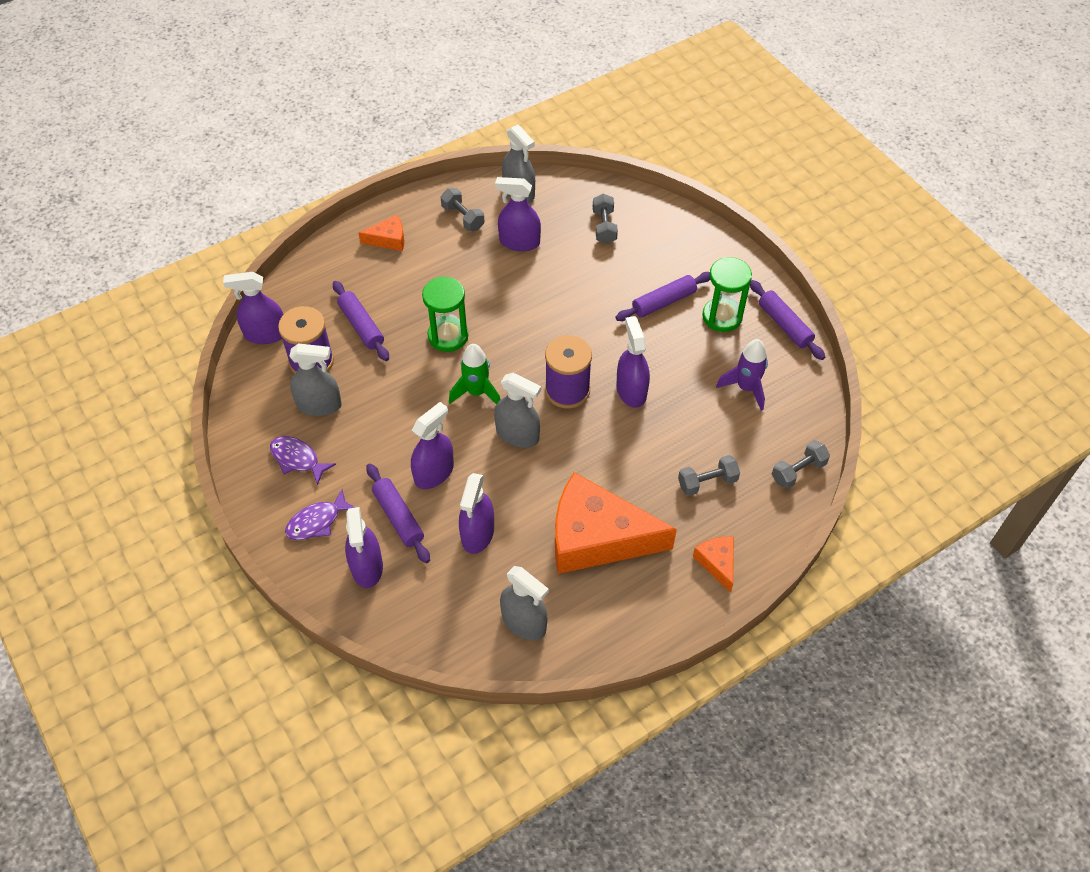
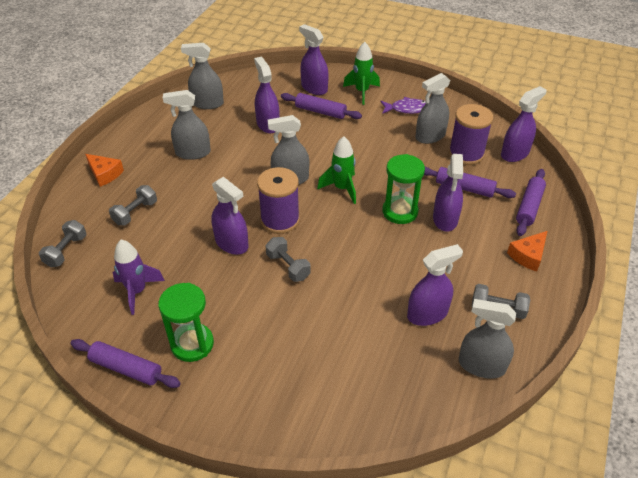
camera: 145 degrees right, 10 degrees down
(317, 521) = (362, 92): purple fish -> green rocket
(434, 473) = (322, 138): purple spray bottle -> purple spray bottle (445, 219)
(597, 537) = (193, 153): orange cheese -> grey spray bottle
(604, 226) = (368, 376): grey dumbbell -> grey dumbbell (288, 266)
(664, 302) = (255, 328): purple rolling pin -> purple rolling pin (529, 207)

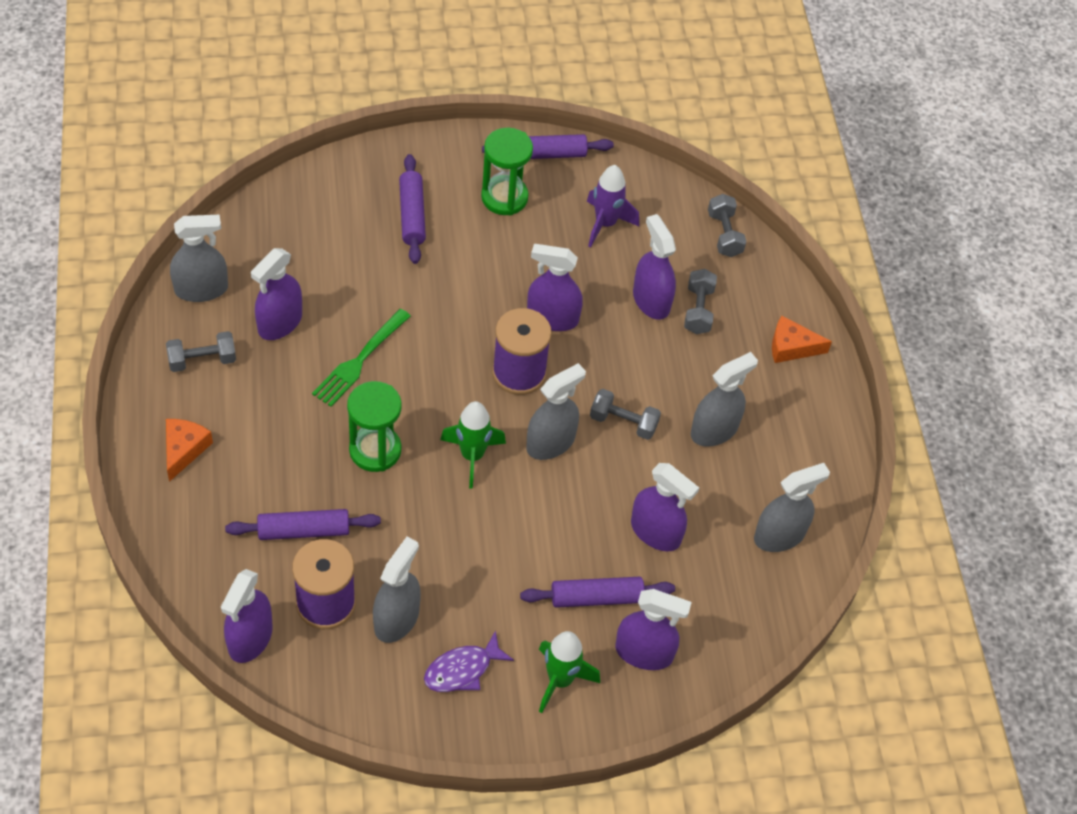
camera: 145 degrees right, 10 degrees up
(288, 266) = (467, 316): grey dumbbell -> grey dumbbell (623, 422)
(380, 266) = (360, 360): none -> green fork
(445, 219) = (310, 463): purple spray bottle -> purple spray bottle (651, 300)
(529, 207) = (202, 534): purple rolling pin -> purple rolling pin (412, 215)

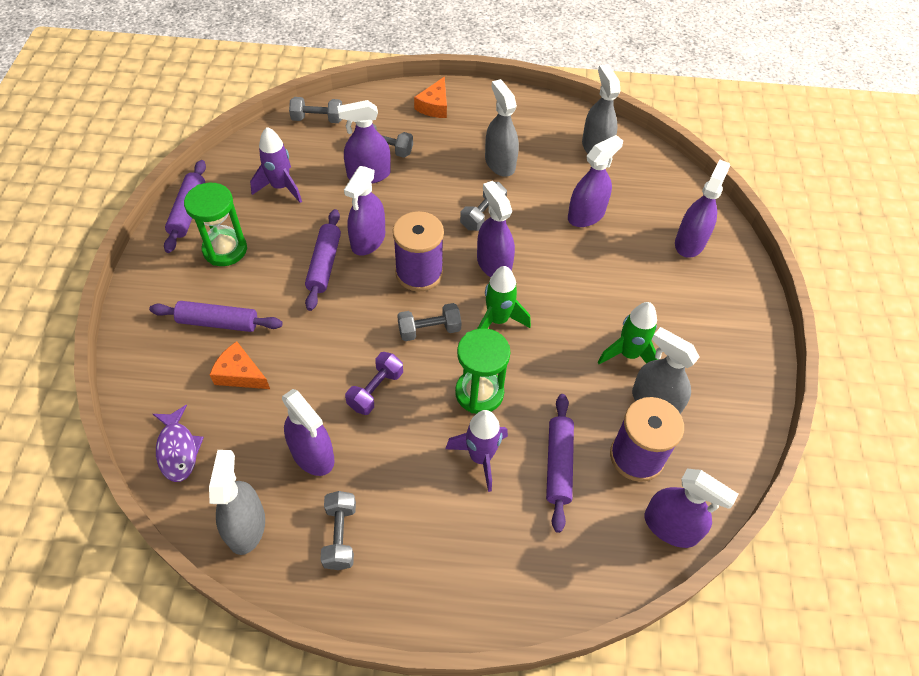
camera: 75 degrees left, 0 degrees up
(184, 449) = (449, 566): orange cheese -> orange cheese (240, 374)
(300, 460) = (480, 457): none -> purple rocket
(360, 360) = (375, 390): green fork -> purple dumbbell
(444, 394) = (429, 330): none -> grey dumbbell
(462, 670) = (704, 361): purple fish -> purple fish (178, 449)
(550, 442) = (493, 264): grey spray bottle -> purple spray bottle
(560, 680) = (713, 298): green rocket -> green rocket (628, 354)
(596, 598) = (641, 262): purple rolling pin -> purple rolling pin (324, 264)

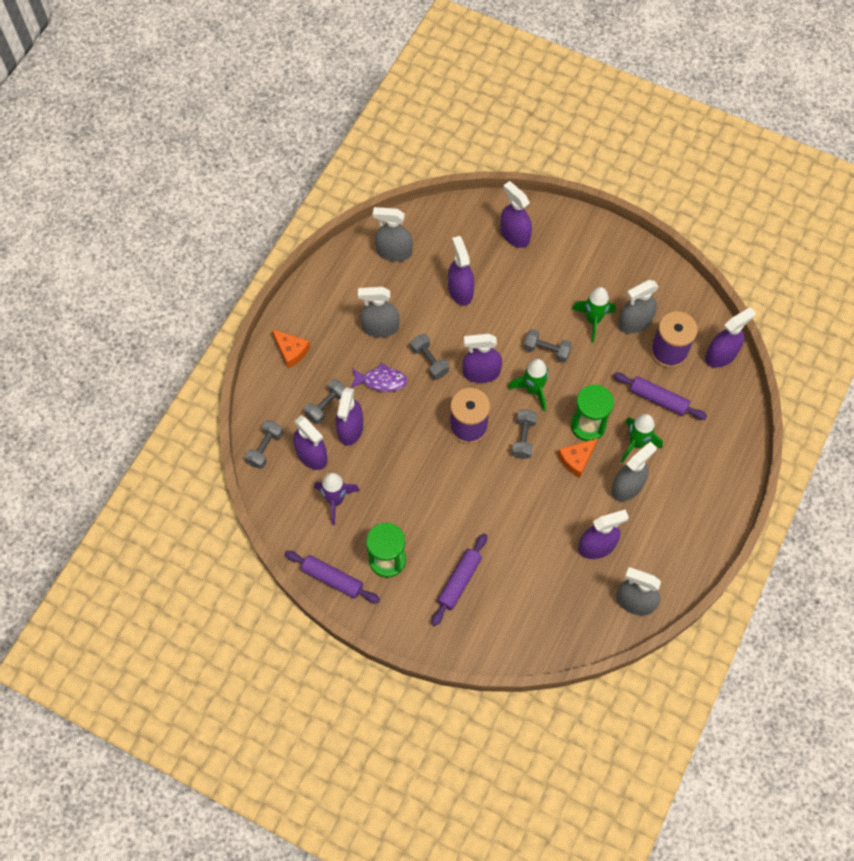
camera: 65 degrees left, 10 degrees up
(178, 449) = (561, 633): purple fish -> purple fish (381, 381)
(240, 374) = (513, 577): orange cheese -> orange cheese (577, 459)
(324, 264) = (433, 490): purple rolling pin -> none
(340, 536) = (661, 546): grey dumbbell -> grey dumbbell (546, 350)
(368, 240) = (421, 452): purple spray bottle -> purple spray bottle (311, 455)
(375, 390) = (561, 490): purple dumbbell -> none
(412, 465) = (627, 486): none -> grey spray bottle
(480, 457) = (636, 443): purple rocket -> green rocket

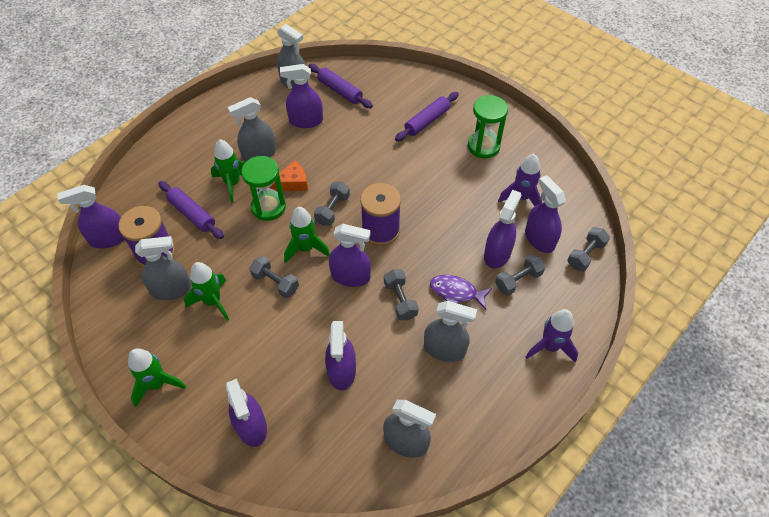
camera: 165 degrees left, 10 degrees down
(291, 351) = (550, 347): orange cheese -> purple rocket
(332, 579) = (533, 143): purple rolling pin -> purple rolling pin (340, 91)
(602, 246) = (157, 384): none -> green rocket

